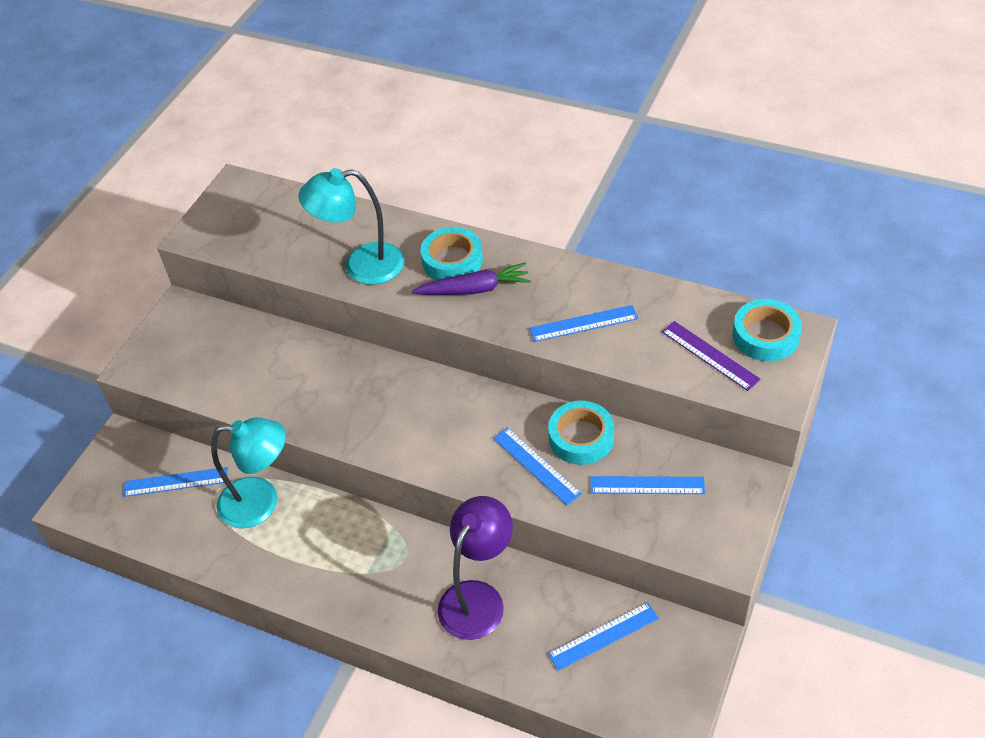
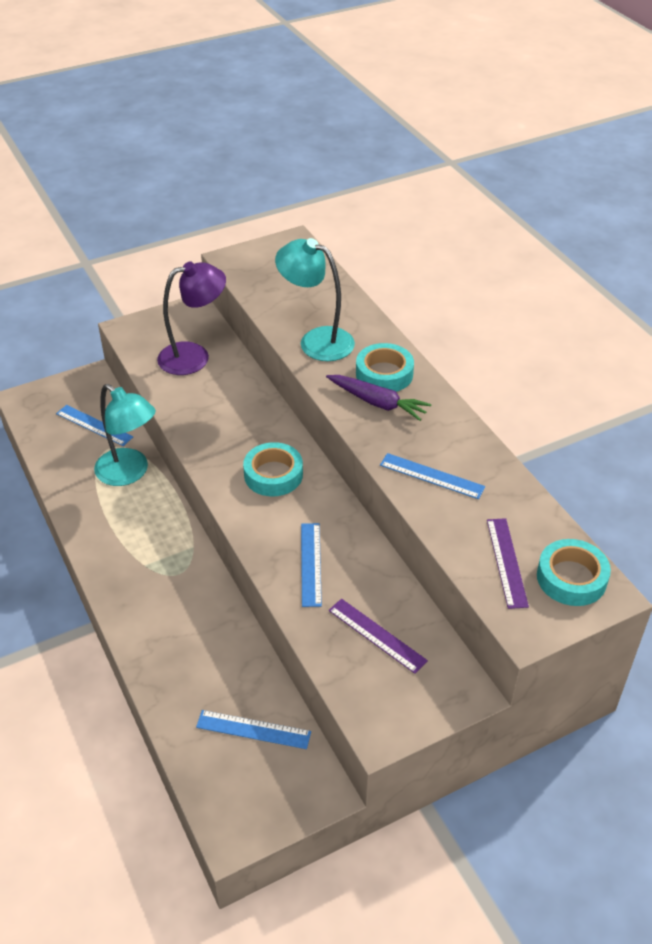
camera: 35 degrees right, 5 degrees down
(478, 598) = (197, 636): purple lamp -> purple lamp (194, 356)
(581, 437) = (365, 567): turquoise tape -> turquoise tape (273, 475)
(647, 485) = (377, 635): blue ruler -> purple ruler

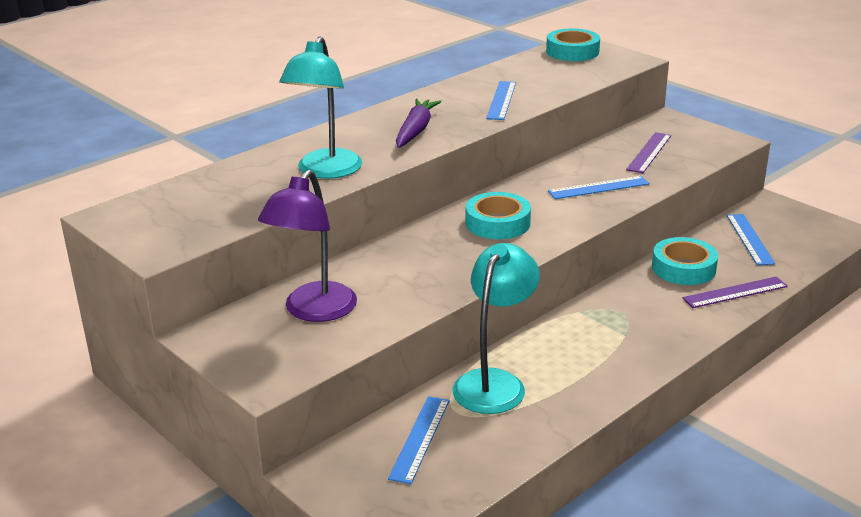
camera: 105 degrees left, 15 degrees down
(194, 356) = (313, 311): purple lamp -> purple lamp turned 120 degrees counterclockwise
(384, 374) = (368, 133): turquoise tape -> turquoise tape (683, 268)
(506, 562) = (576, 69): purple ruler -> purple ruler (735, 292)

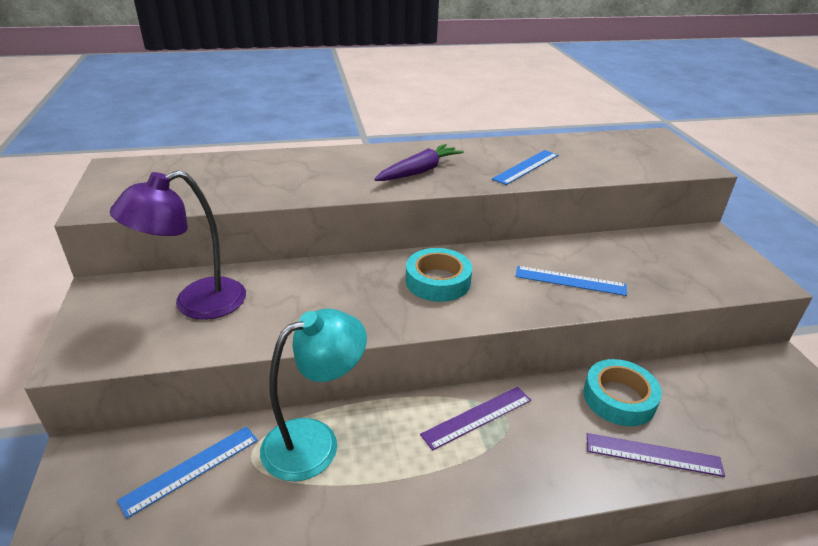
camera: 30 degrees right, 5 degrees up
(325, 171) = (303, 183): turquoise lamp -> none
(572, 51) = (644, 142): turquoise tape -> none
(649, 152) = (659, 262): purple ruler -> purple ruler (477, 417)
(749, 239) = (724, 395): blue ruler -> none

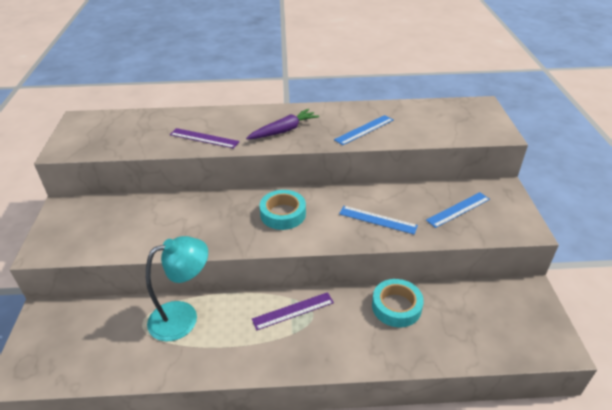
camera: 10 degrees right, 5 degrees up
(191, 469) = (105, 327): blue ruler -> blue ruler (458, 209)
(196, 304) = (119, 220): purple lamp -> none
(653, 454) = (404, 348): purple ruler -> purple ruler (204, 138)

